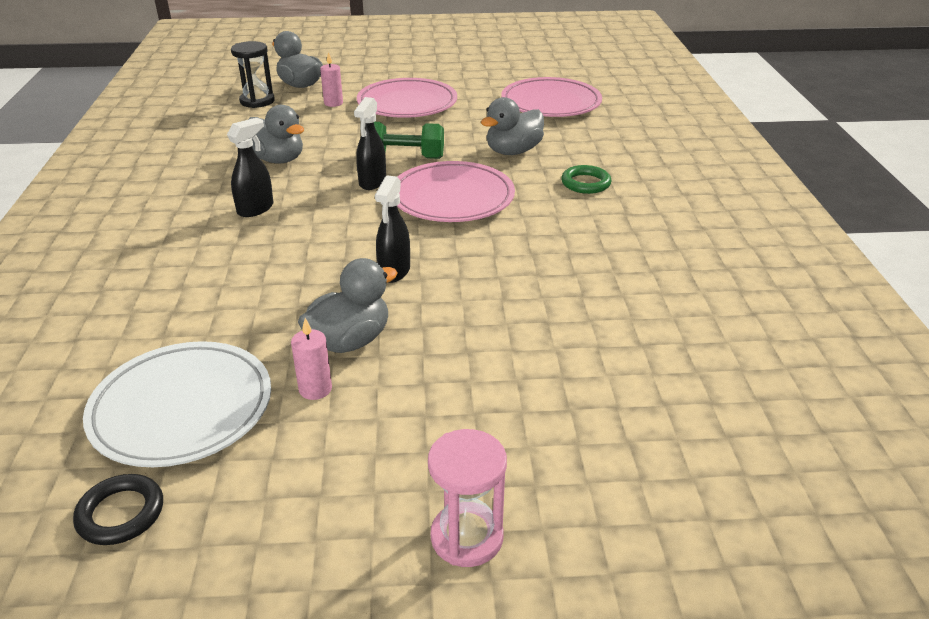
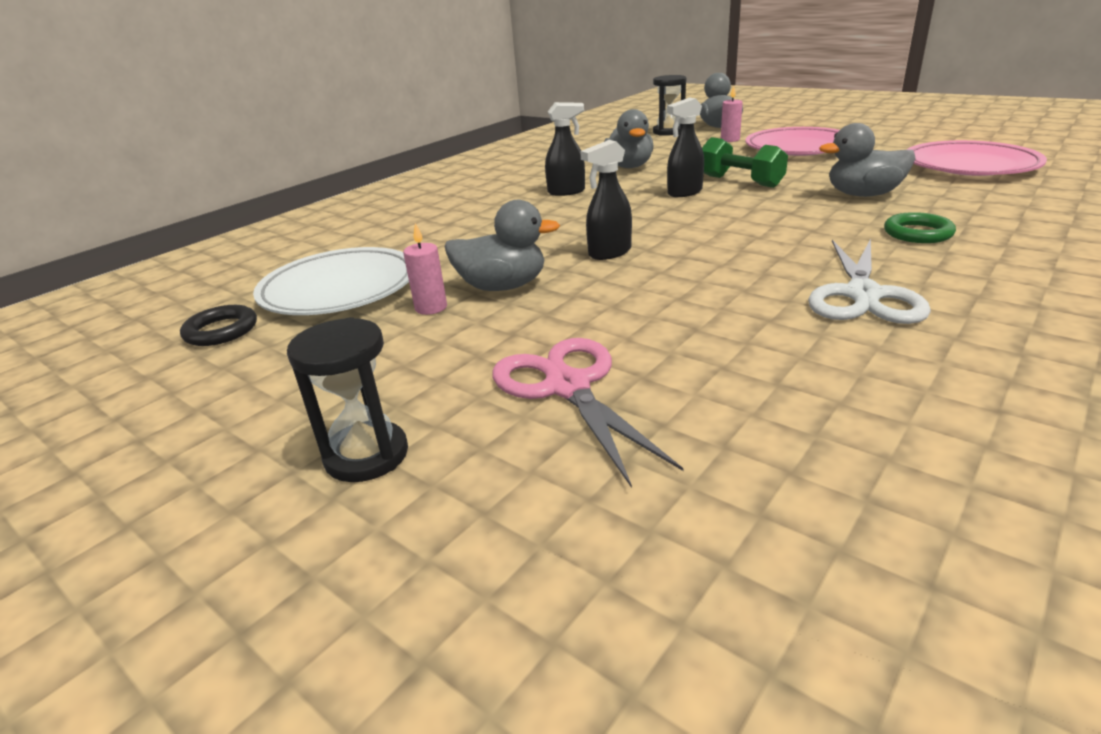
camera: 45 degrees right, 5 degrees down
(452, 198) = (742, 216): pink plate -> none
(467, 537) = (366, 455): pink hourglass -> black hourglass
(526, 409) = (567, 386): none -> pink scissors
(611, 252) = (863, 295): none -> white scissors

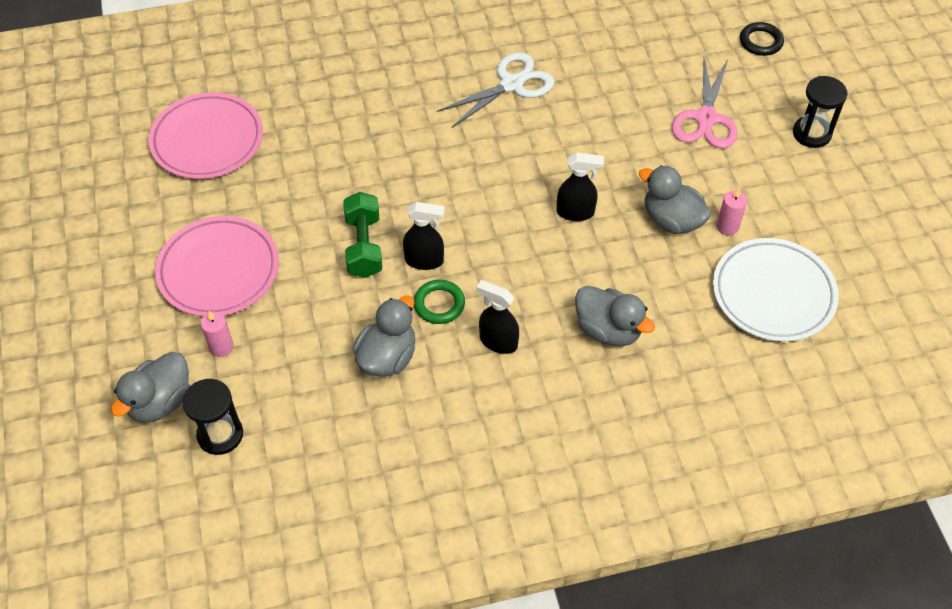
camera: 145 degrees left, 25 degrees up
(221, 331) = (864, 290): black ring -> black ring (760, 42)
(863, 195) = (337, 160): grey duck -> grey duck (608, 330)
(917, 233) = (397, 104): green ring -> green ring (439, 304)

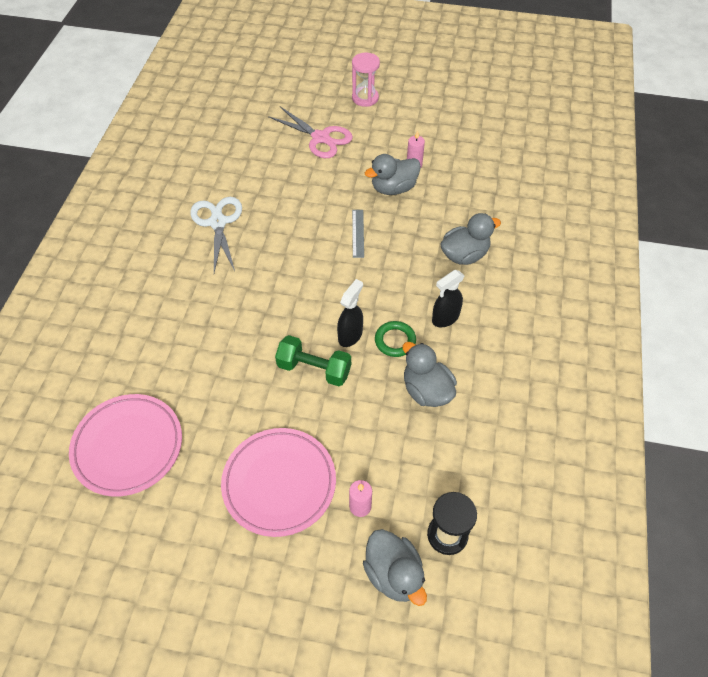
camera: 65 degrees left, 0 degrees up
(575, 212) = (358, 233): black spray bottle -> grey ruler
(760, 42) = (275, 87): black ring -> none
(773, 294) = (476, 166): white plate -> none
(811, 133) = (365, 98): black hourglass -> pink hourglass

